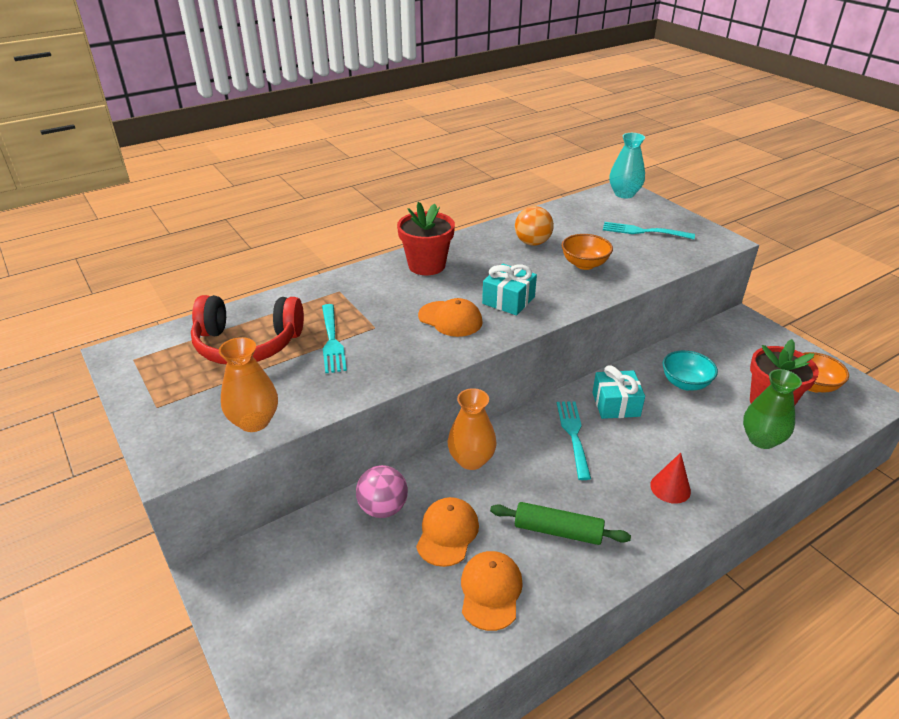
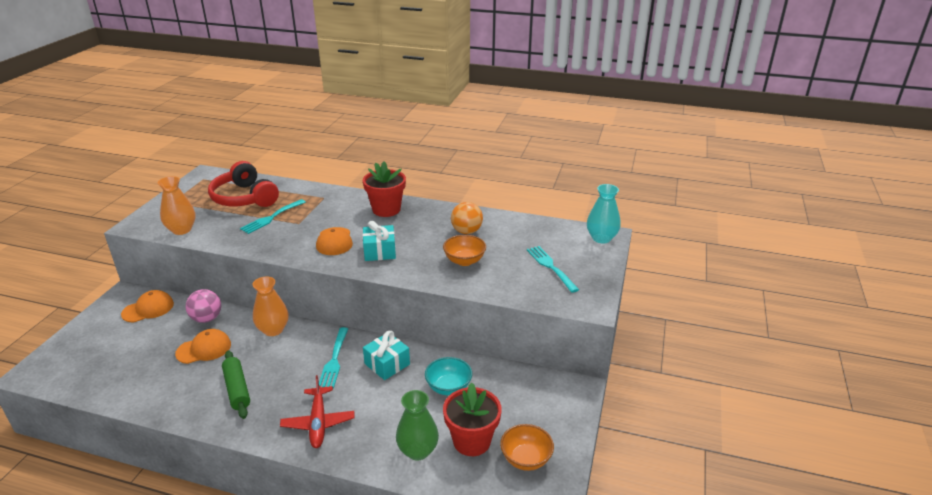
camera: 50 degrees right, 5 degrees down
(490, 591) = (169, 384): orange cap -> orange cap (148, 309)
(574, 436) = (334, 359): turquoise fork -> turquoise fork turned 135 degrees clockwise
(670, 488) = (318, 422): red cone -> red plane

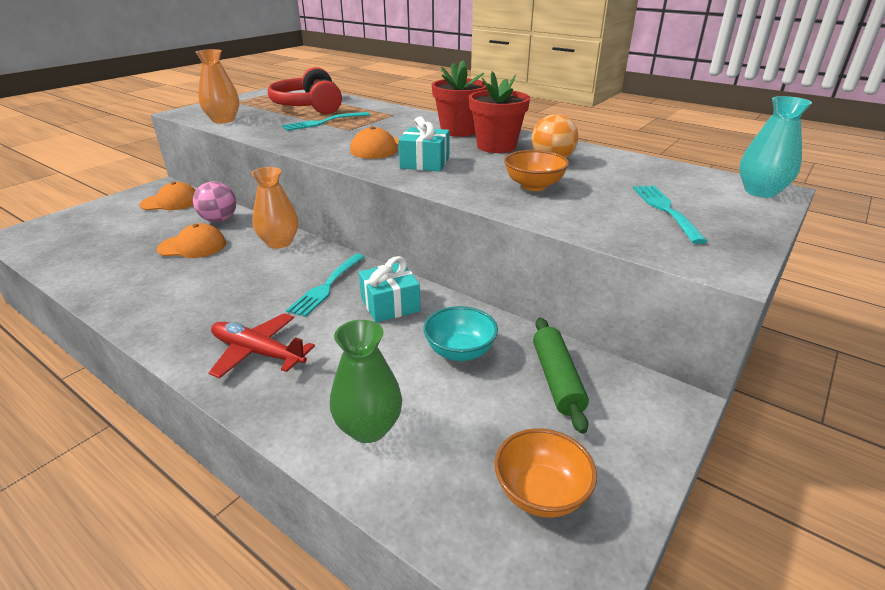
camera: 20 degrees right, 0 degrees up
(237, 389) = (193, 293): green rolling pin -> green rolling pin (556, 380)
(318, 422) = (258, 353): red plane -> red plane turned 105 degrees clockwise
(472, 441) = (460, 437): red flower pot -> red flower pot (496, 146)

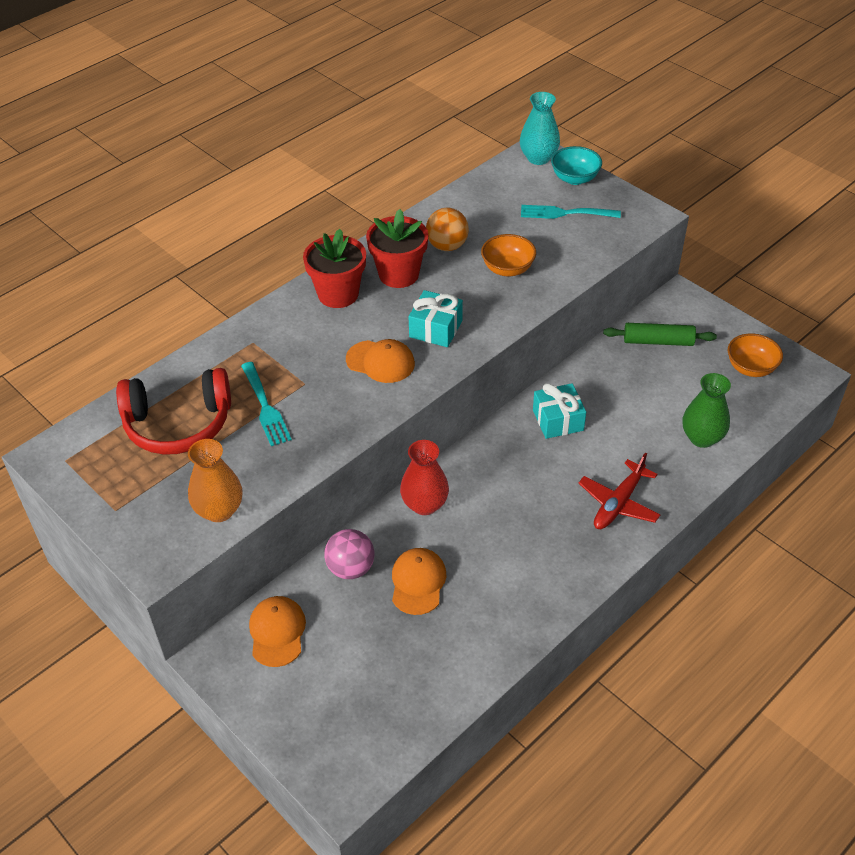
camera: 80 degrees left, 15 degrees up
(279, 242) = (424, 504): orange vase -> red vase
(327, 286) = (521, 462): turquoise fork -> none
(460, 351) = (625, 385): turquoise bowl -> turquoise bowl (575, 178)

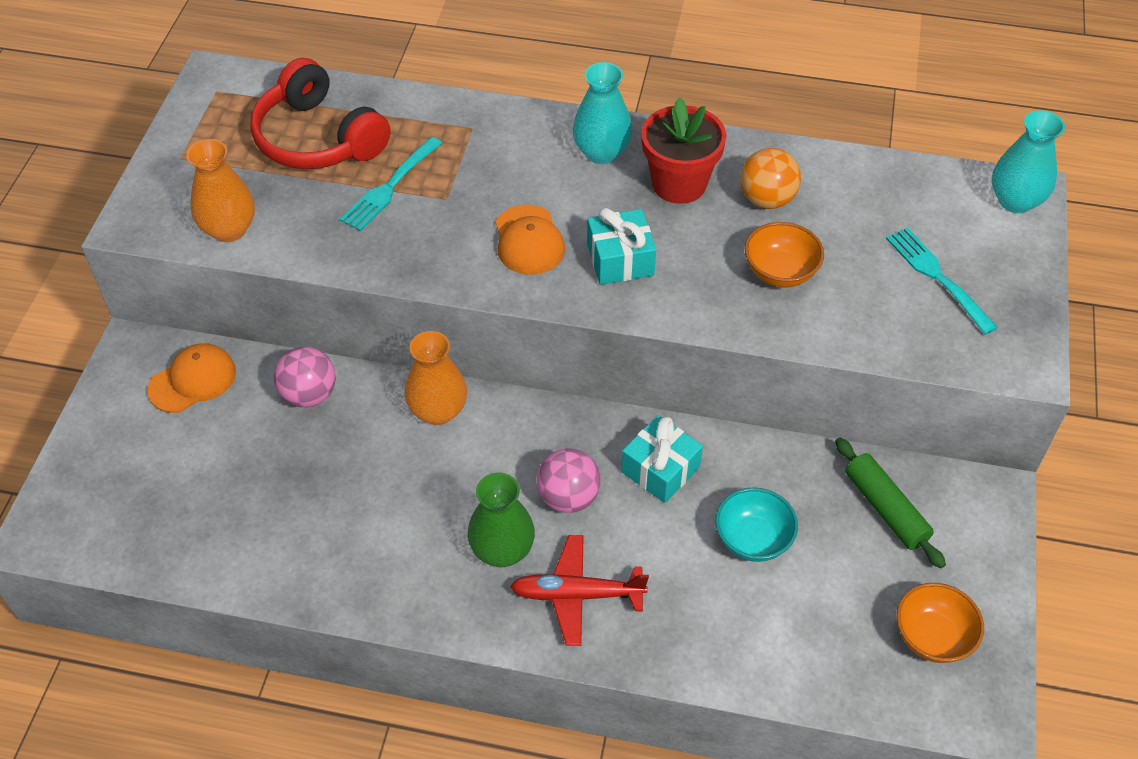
camera: 55 degrees right, 5 degrees up
(338, 294) = (601, 152): red flower pot -> turquoise vase
(418, 582) = (329, 461): orange cap -> none
(424, 504) = (438, 411): red vase -> orange vase
(545, 472) = (568, 497): none -> pink ball
(575, 178) = (1014, 254): turquoise bowl -> turquoise bowl (753, 539)
(702, 438) = (756, 636): green vase -> green vase (502, 550)

